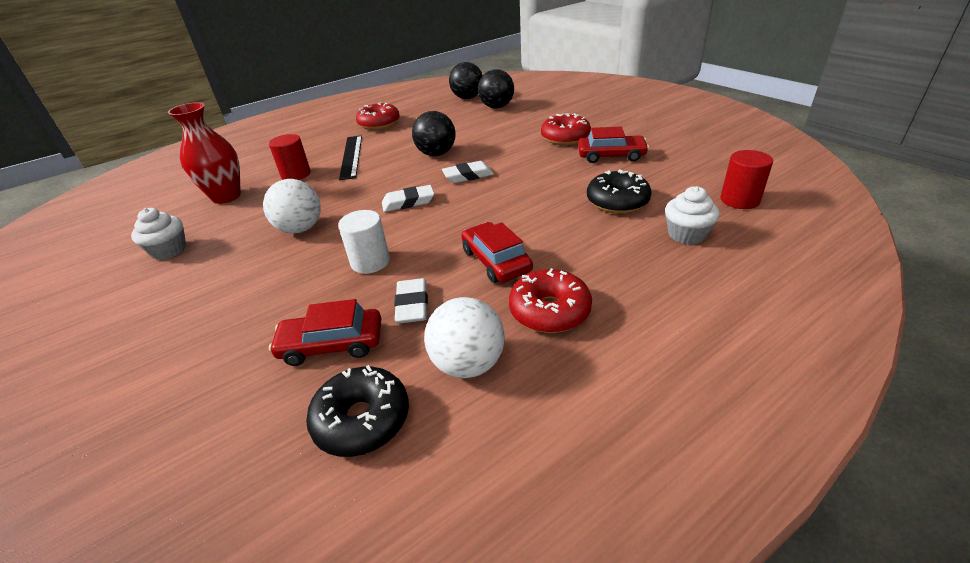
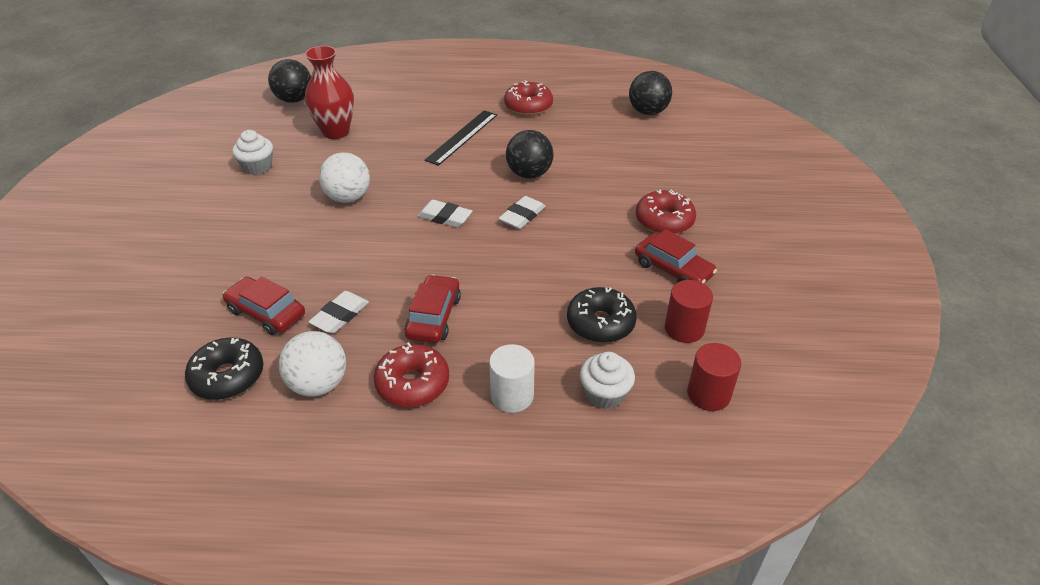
camera: 35 degrees right, 5 degrees up
(296, 174) = (402, 135): red cylinder -> red cylinder (684, 329)
(370, 262) = (356, 260): white cylinder -> white cylinder (512, 396)
(468, 176) = (522, 216): white eraser -> white eraser turned 75 degrees counterclockwise
(497, 107) = (658, 141): black ball -> black ball (294, 99)

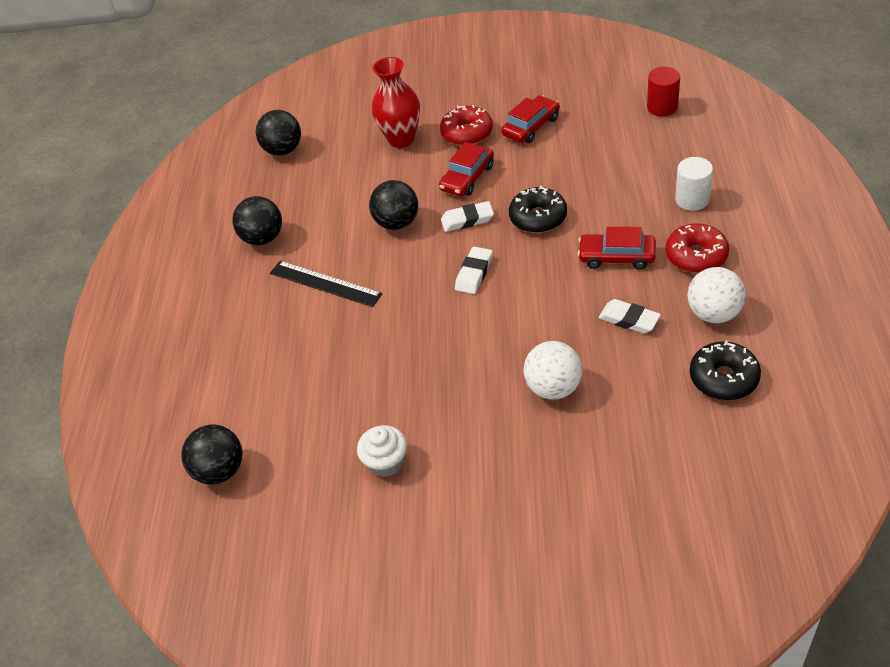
camera: 85 degrees left, 5 degrees up
(266, 312) = (637, 375): red car -> red car (467, 178)
(336, 132) = (308, 402): red vase -> red vase (401, 139)
(348, 197) = (445, 357): white ball -> white ball (553, 388)
(522, 216) = (467, 220): white eraser -> white eraser turned 45 degrees counterclockwise
(528, 106) = (263, 238): red donut -> black ball
(600, 323) = (603, 161): black donut -> black donut (538, 217)
(605, 393) = (676, 154): white cupcake -> none
(684, 329) = (599, 119): red cylinder -> none

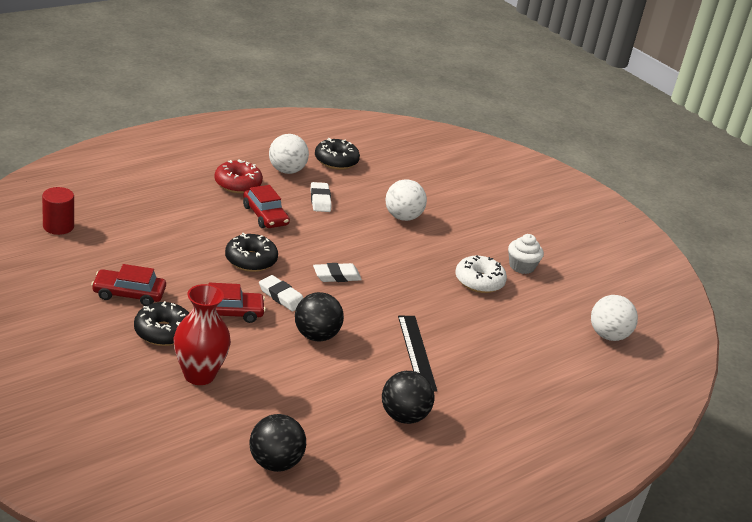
camera: 140 degrees left, 15 degrees down
(220, 470) = (608, 335): black ball -> white ball
(387, 397) = (479, 281): none -> white donut
(467, 133) = (163, 332): red donut -> black donut
(692, 199) = (177, 194): white cylinder -> none

